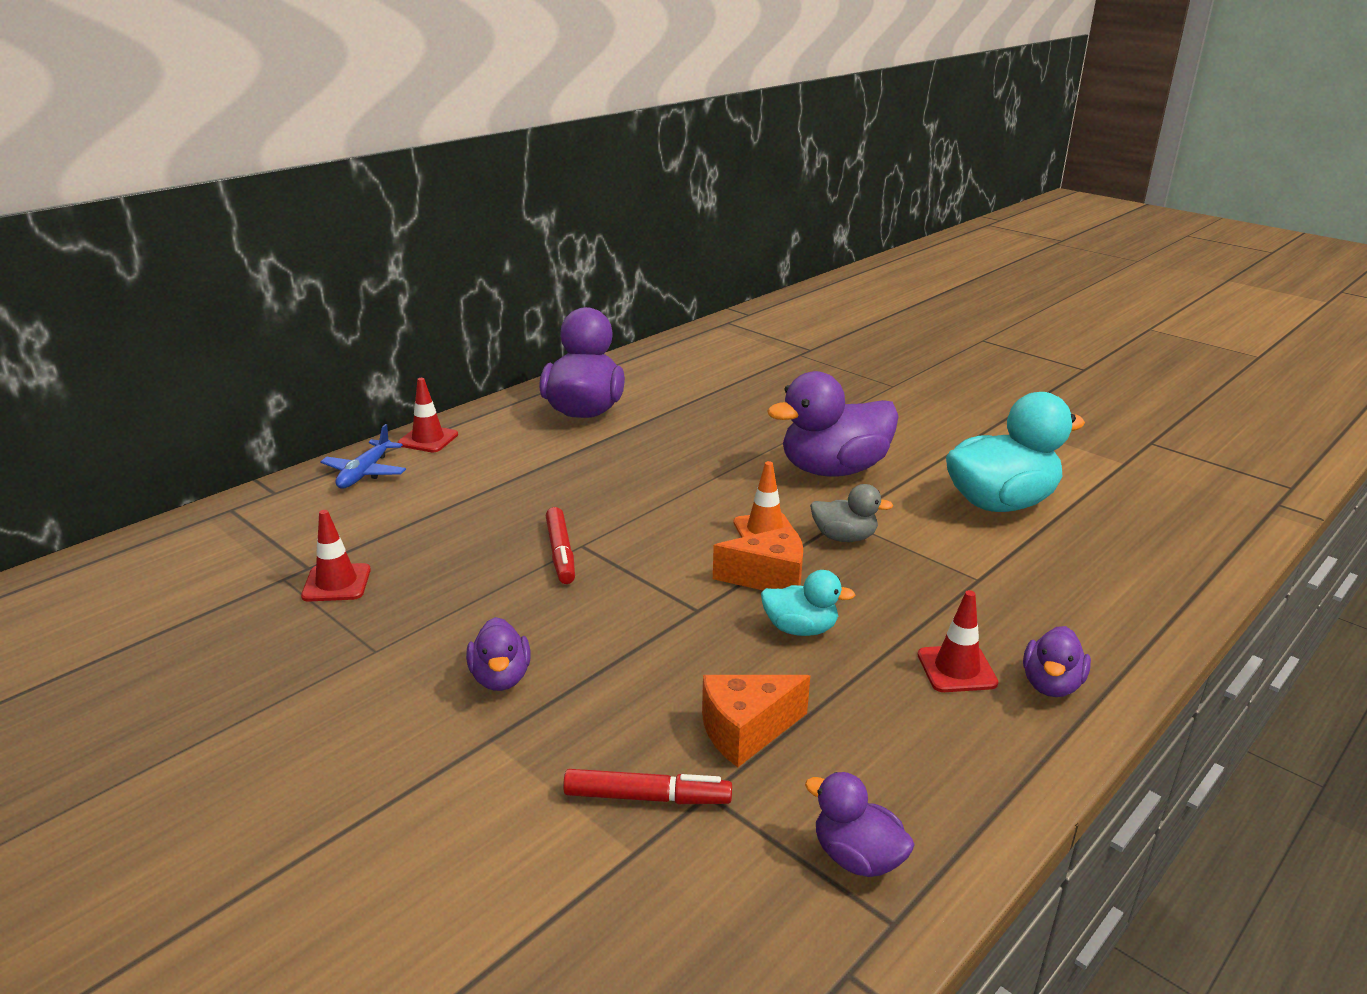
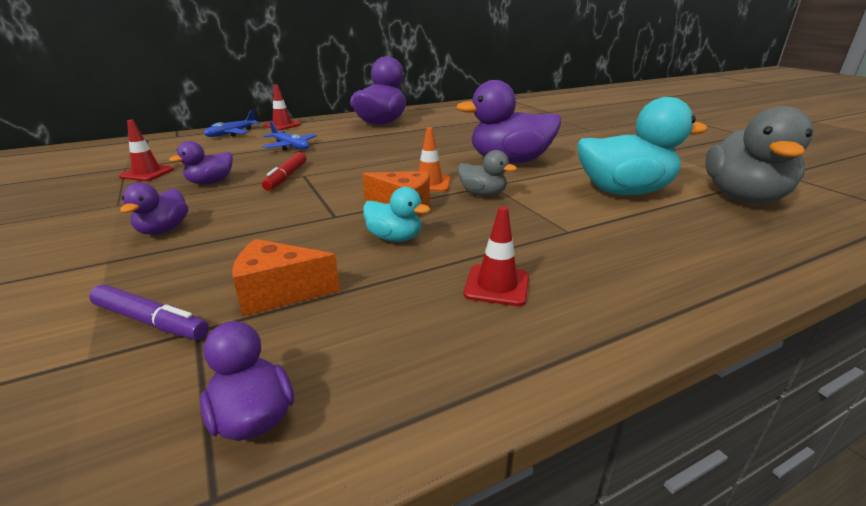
camera: 20 degrees right, 0 degrees up
(497, 488) = (290, 146): none -> blue plane
(647, 797) = (151, 321): red marker -> purple marker
(1051, 685) = (577, 314): purple duck -> purple duck (210, 182)
(1126, 490) = (743, 197): none -> grey duck

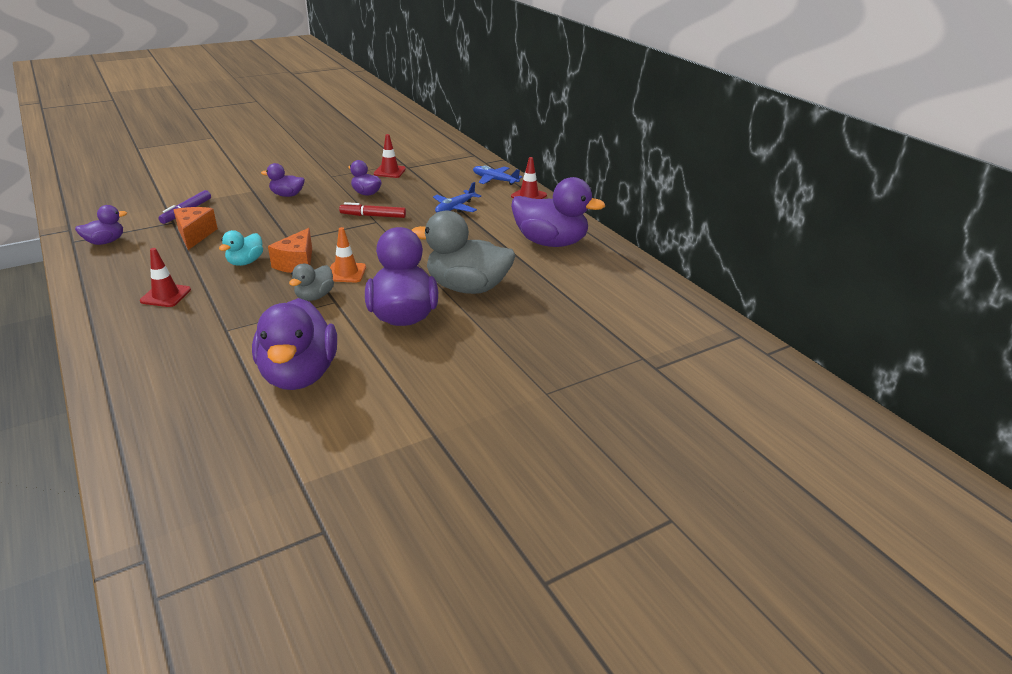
camera: 85 degrees right, 5 degrees up
(624, 191) = (299, 374): turquoise duck -> purple duck
(743, 197) = (258, 456): grey duck -> grey duck (467, 287)

